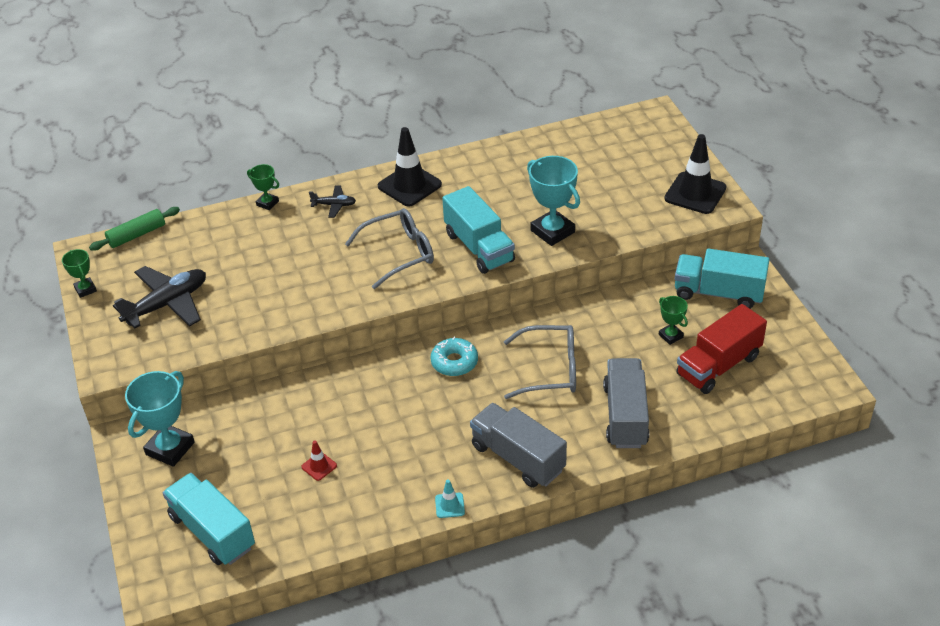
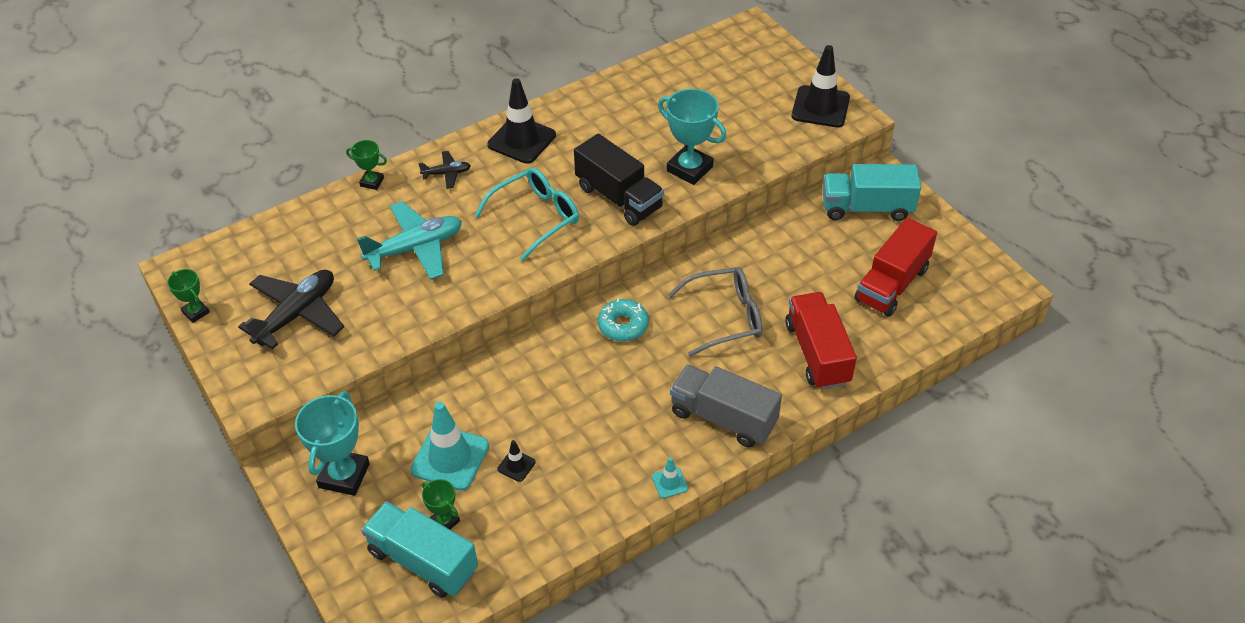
camera: 15 degrees left, 5 degrees up
(137, 235) = (234, 240): green rolling pin -> none
(264, 450) = (450, 458): none -> turquoise traffic cone
(285, 264) = (415, 248): none -> turquoise plane
(319, 466) = (516, 465): red traffic cone -> black traffic cone
(399, 253) = (536, 217): grey glasses -> turquoise glasses
(479, 247) = (619, 198): turquoise truck -> black truck
(625, 416) = (817, 353): grey truck -> red truck
(670, 336) = (834, 261): green trophy -> green trophy (444, 521)

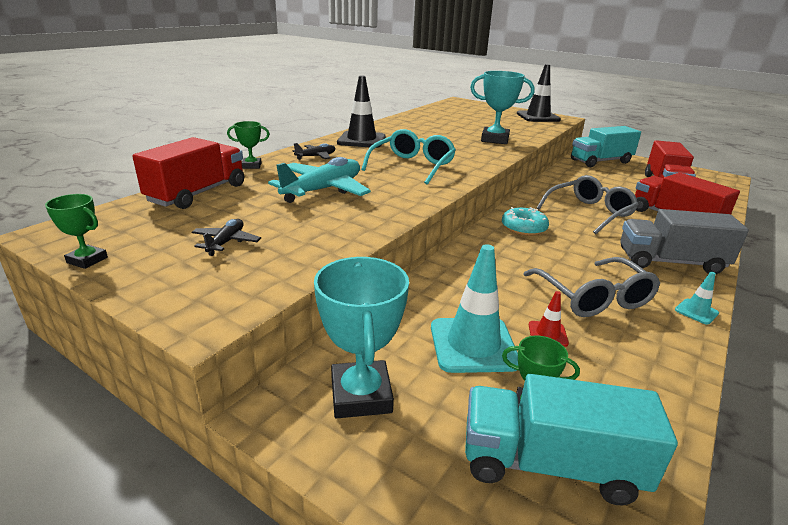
camera: 25 degrees left, 20 degrees down
(297, 314) = (226, 242): black plane -> black plane, size x0.50
(302, 229) = (198, 193): none -> red truck
(516, 465) = (547, 334): black traffic cone -> red traffic cone
(594, 440) = (593, 298): none -> grey glasses
(619, 198) = (463, 153): black truck -> none

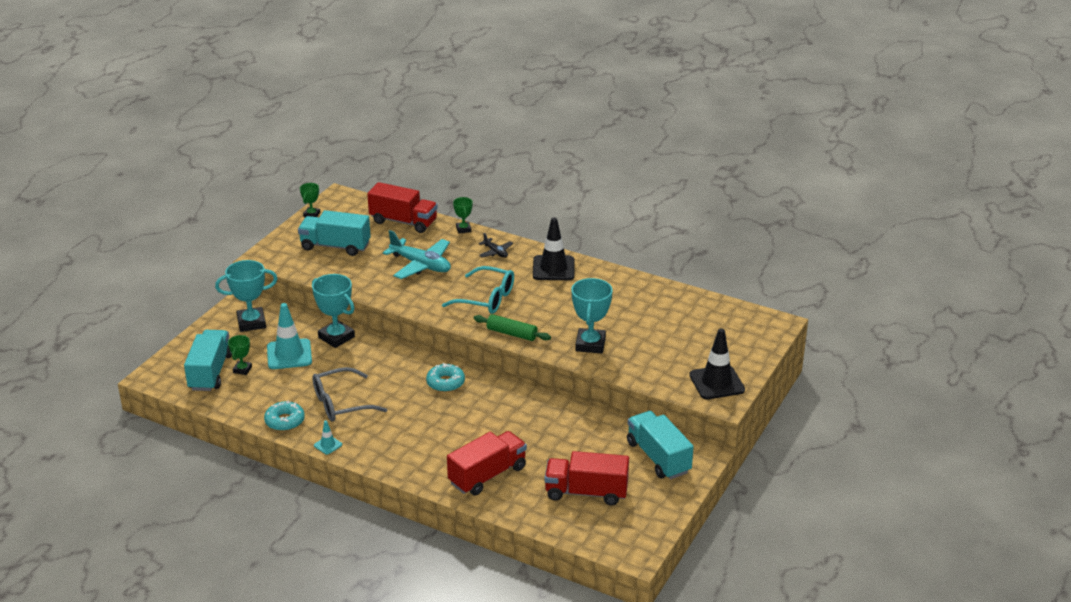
camera: 85 degrees right, 5 degrees up
(226, 242) = (335, 246): black plane -> turquoise truck
(424, 296) = (336, 337): none -> turquoise trophy
(481, 161) = (512, 334): none -> green rolling pin
(547, 334) = (300, 381): red traffic cone -> none
(589, 212) = (488, 424): grey glasses -> none
(664, 352) = (285, 421): none -> turquoise donut
(670, 262) = (397, 450): grey truck -> none

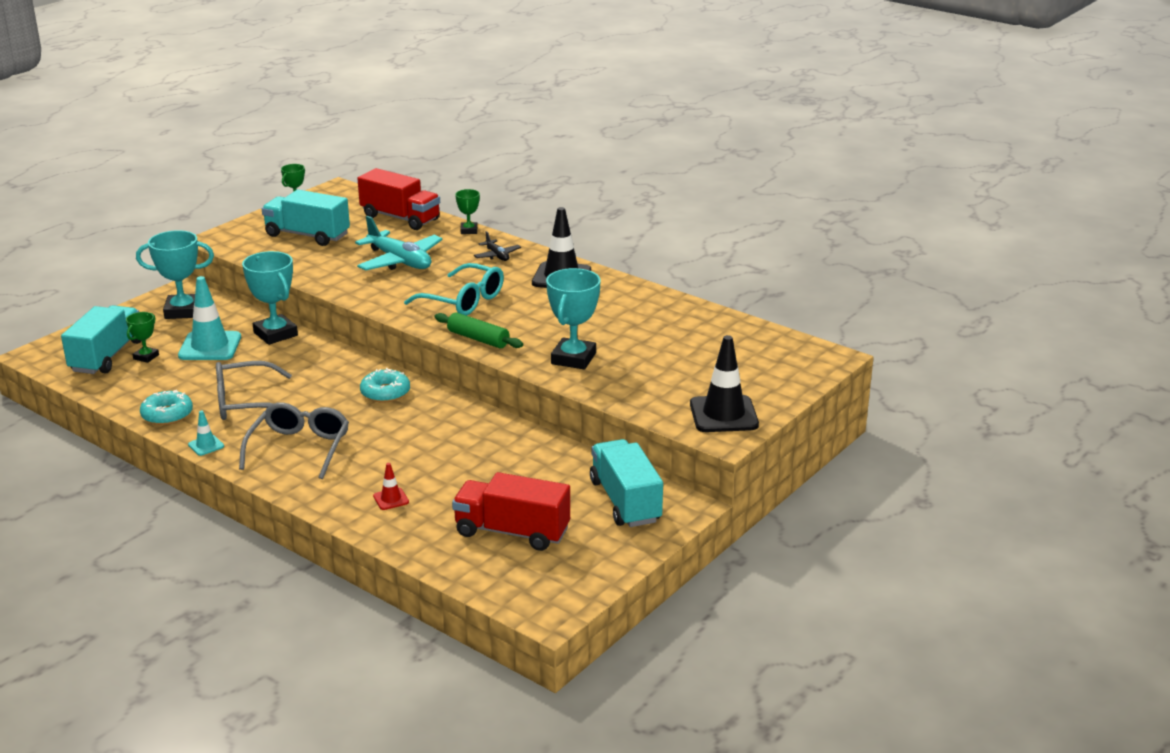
camera: 10 degrees right, 5 degrees down
(400, 439) = (299, 448): none -> grey glasses
(487, 475) = (391, 499): red truck -> red traffic cone

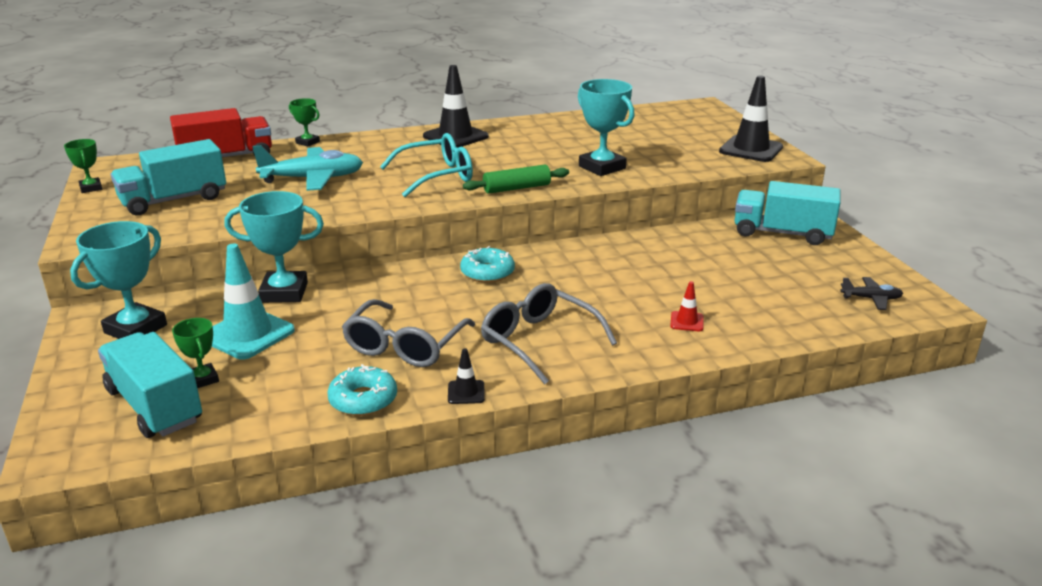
camera: 55 degrees left, 0 degrees up
(206, 445) = (466, 392): turquoise traffic cone -> black traffic cone
(497, 256) = (375, 145): black plane -> black plane (871, 299)
(512, 532) = (792, 286): red truck -> none

